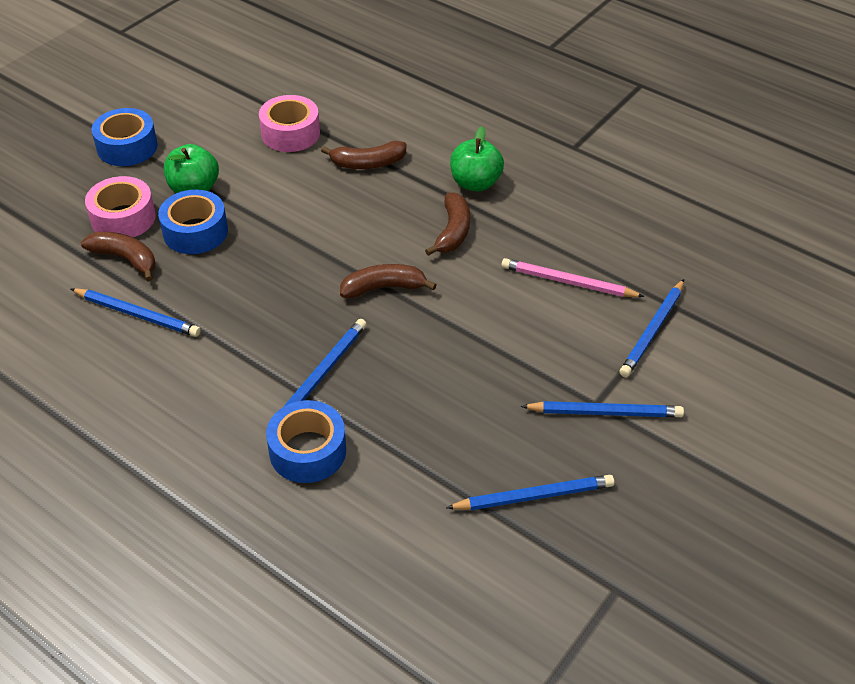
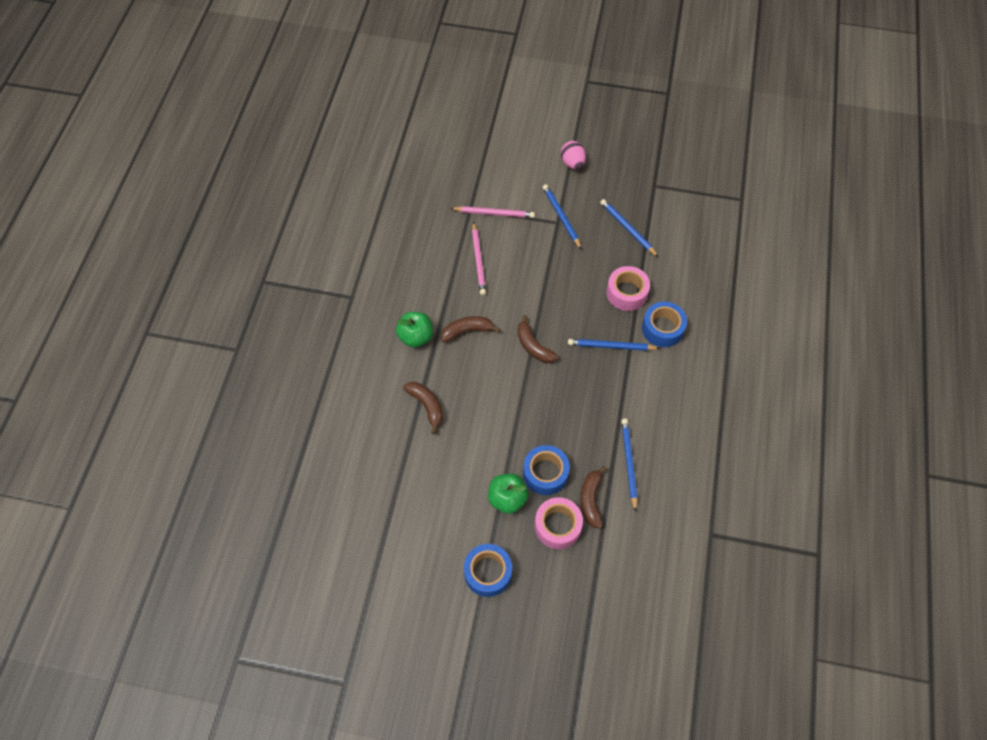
camera: 115 degrees left, 15 degrees up
(290, 133) = (418, 470): pink tape -> pink tape (626, 293)
(652, 330) = (494, 213): blue pencil -> pink pencil
(725, 479) = (572, 163): none -> pink egg

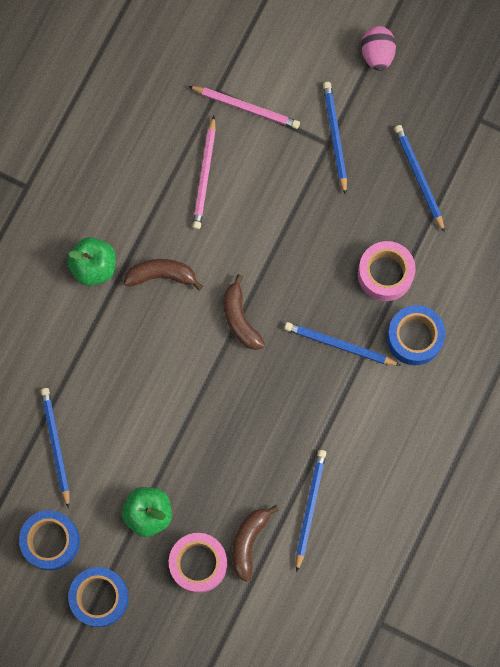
camera: 15 degrees right, 15 degrees up
(421, 467) = (56, 446): none -> blue pencil
(427, 406) = (83, 366): brown banana -> none
(545, 473) = (203, 493): blue tape -> blue tape (51, 541)

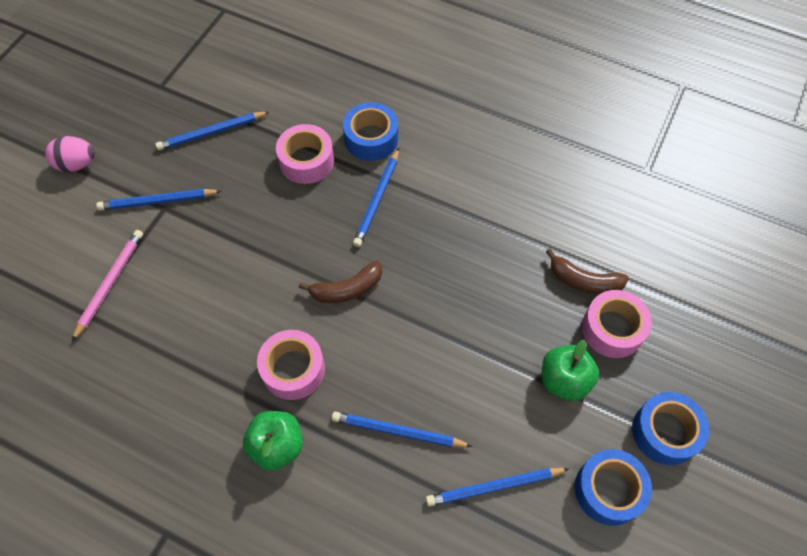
camera: 90 degrees left, 15 degrees down
(161, 275) = (293, 369): brown banana -> pink tape
(204, 175) = (181, 325): pink pencil -> none
(310, 508) = (543, 226): blue pencil -> blue pencil (398, 431)

